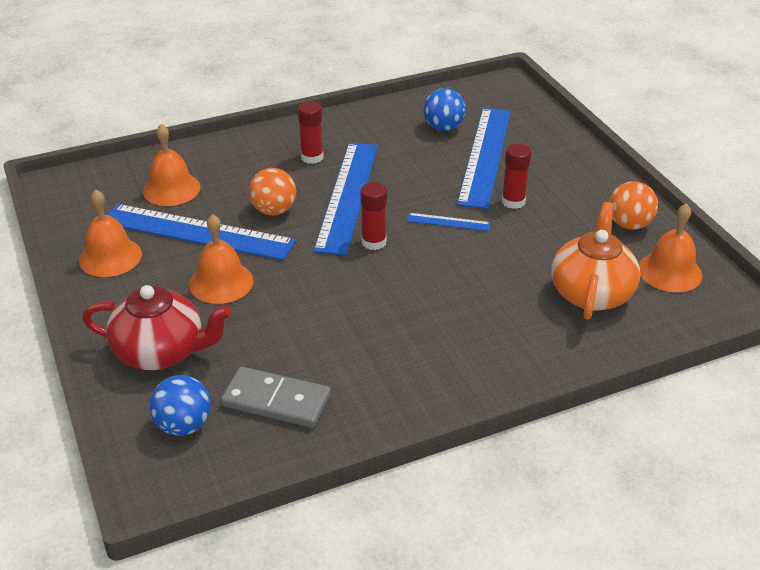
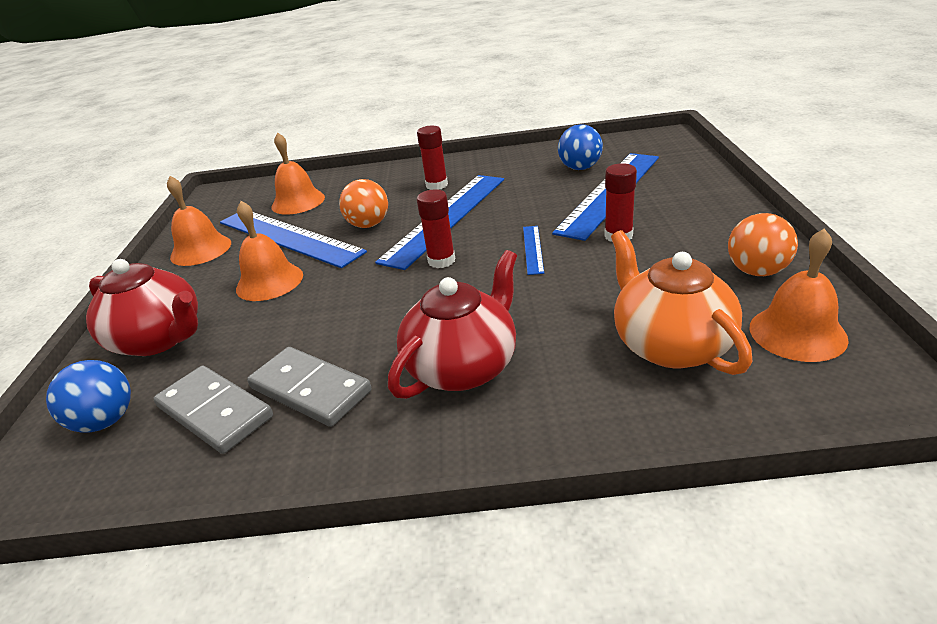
camera: 25 degrees right, 5 degrees down
(343, 370) = (310, 389): none -> grey domino
(448, 222) = (533, 249): blue ruler -> blue ruler turned 60 degrees clockwise
(452, 332) = (463, 366): none -> red teapot
(591, 293) = (670, 345): orange teapot -> orange teapot turned 60 degrees counterclockwise

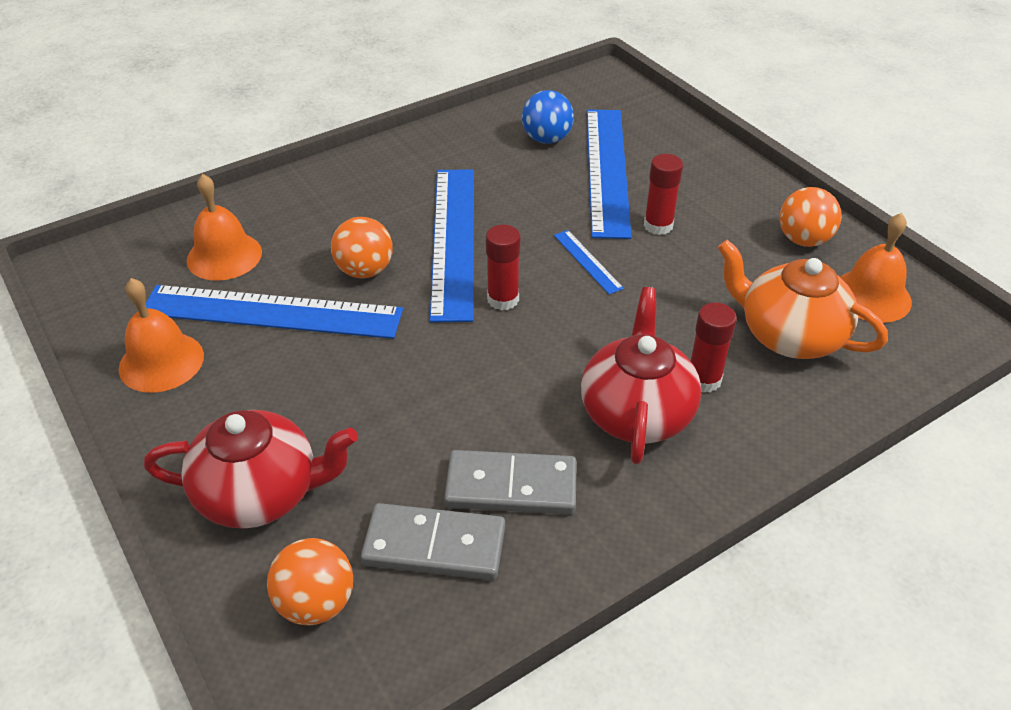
camera: 35 degrees left, 10 degrees up
(106, 421) = (316, 603): blue ball -> orange ball
(269, 282) = (319, 380): orange bell -> none
(437, 185) = (395, 194): red glue stick -> red glue stick (704, 380)

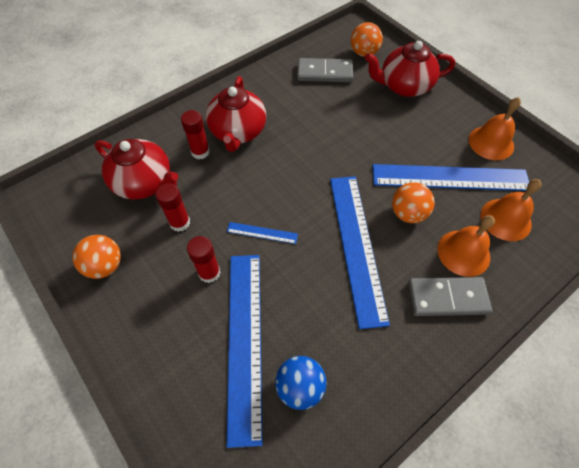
camera: 175 degrees right, 15 degrees up
(503, 299) = (314, 197): red glue stick -> red glue stick (180, 222)
(511, 486) = (296, 96): grey domino -> grey domino (447, 298)
(587, 261) = (262, 233): blue ruler -> blue ruler turned 45 degrees counterclockwise
(789, 336) = (144, 183): orange teapot -> red teapot
(871, 296) = (80, 217): orange bell -> orange bell (463, 252)

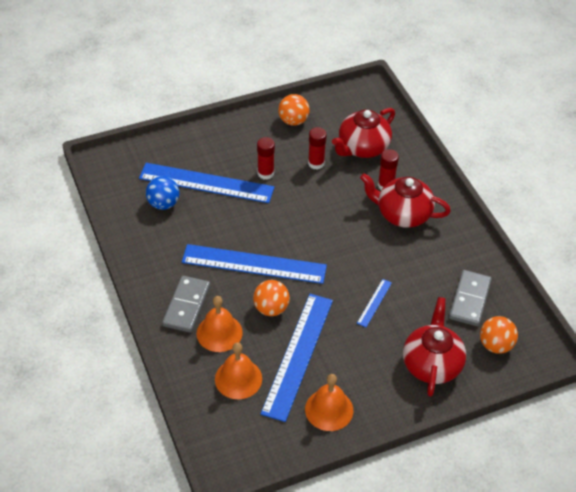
camera: 105 degrees right, 10 degrees down
(262, 233) = (288, 209): blue ruler -> blue ruler (374, 303)

